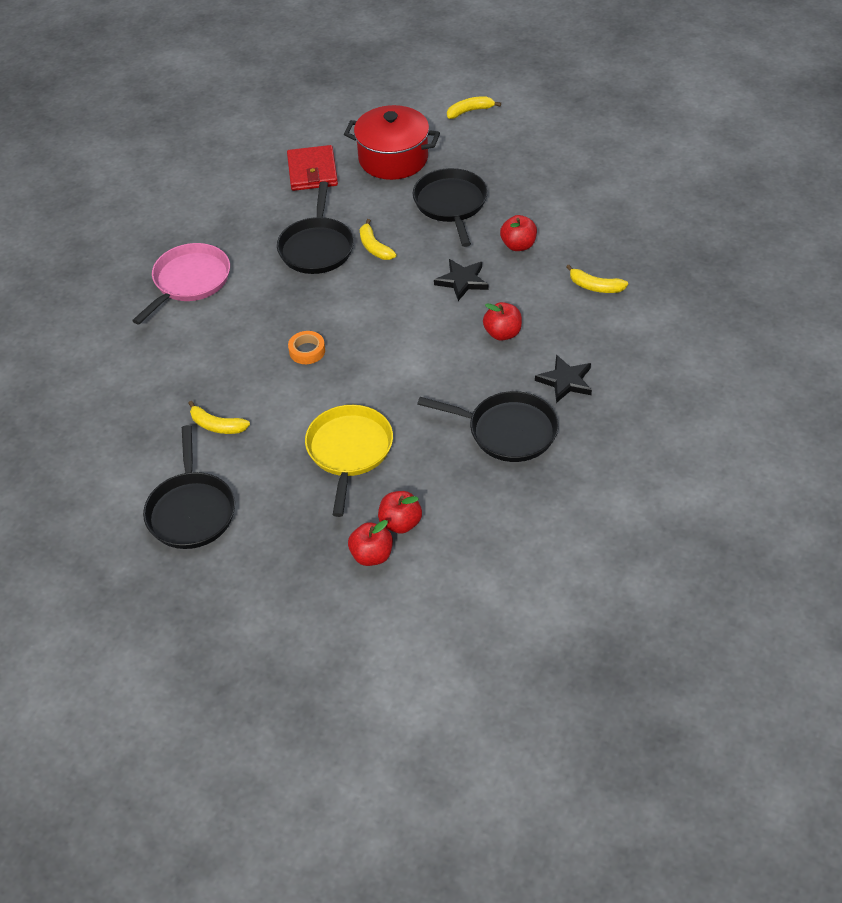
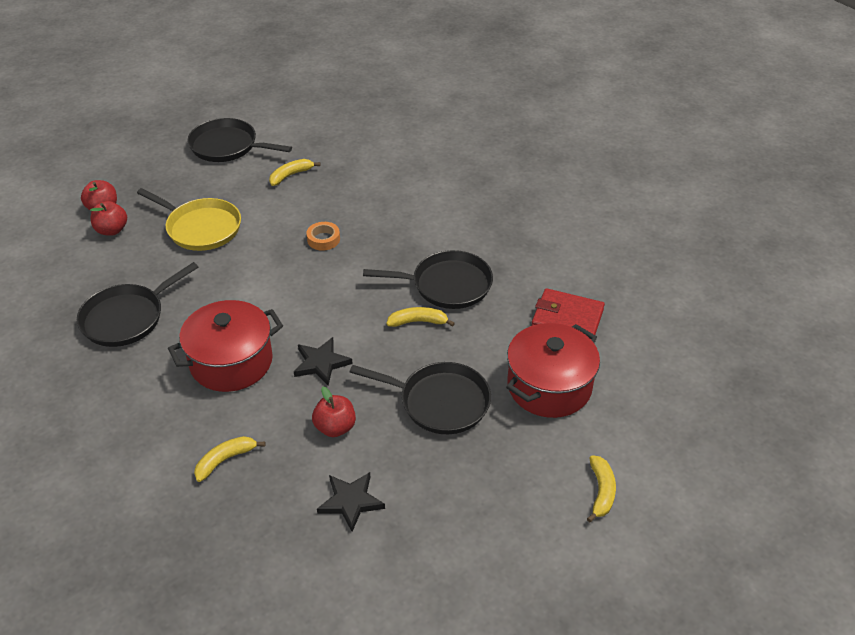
camera: 115 degrees right, 5 degrees down
(189, 281) = (462, 202): pink pan -> none
(317, 248) = (447, 285): black pan -> black pan turned 150 degrees clockwise
(502, 333) = (231, 362): red apple -> red pot
(565, 381) = (137, 378): black star -> black star (351, 502)

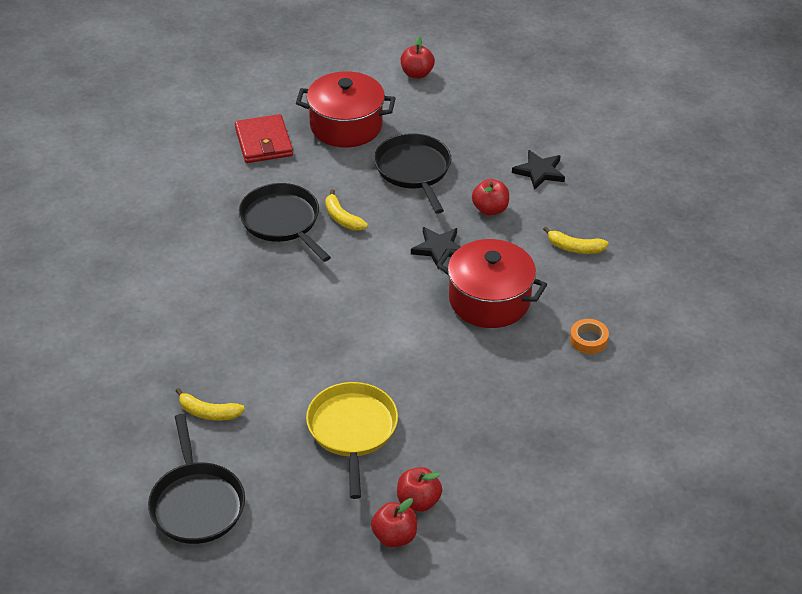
camera: 125 degrees left, 0 degrees up
(126, 318) = (512, 400): black pan -> none
(323, 239) = (290, 329): orange tape -> orange tape (588, 340)
(601, 492) = (417, 74): yellow banana -> red apple

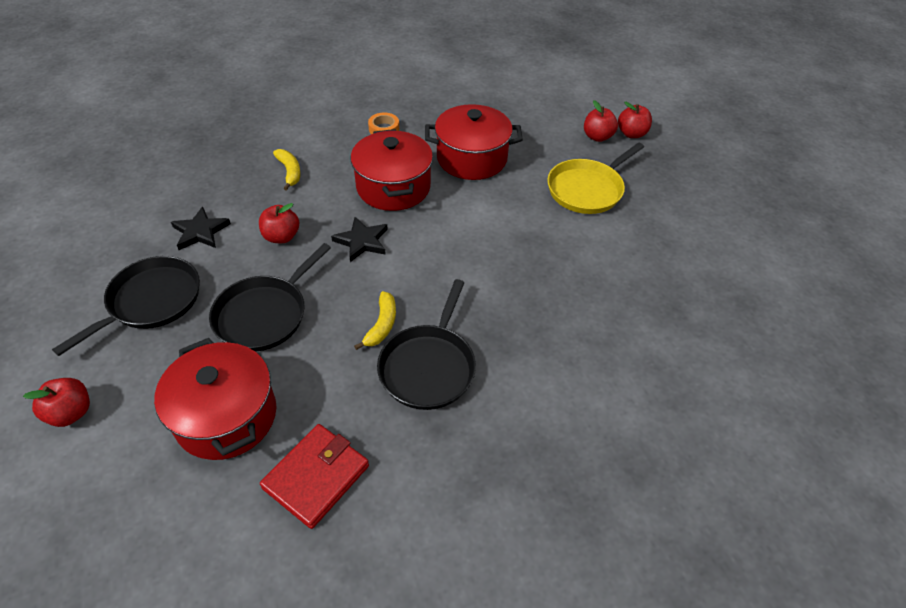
camera: 130 degrees left, 5 degrees up
(196, 504) = (734, 224): black pan -> black pan (151, 301)
(208, 412) = (670, 267): yellow banana -> none
(479, 376) = (472, 158): none -> red pot

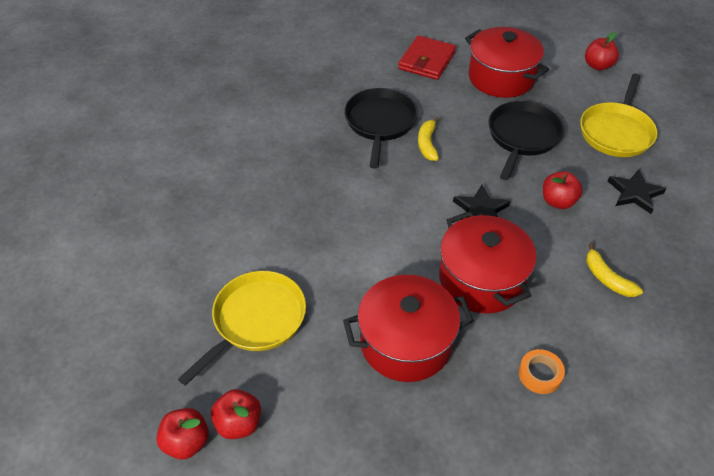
camera: 170 degrees right, 0 degrees up
(151, 301) = (616, 132): black pan -> yellow pan

